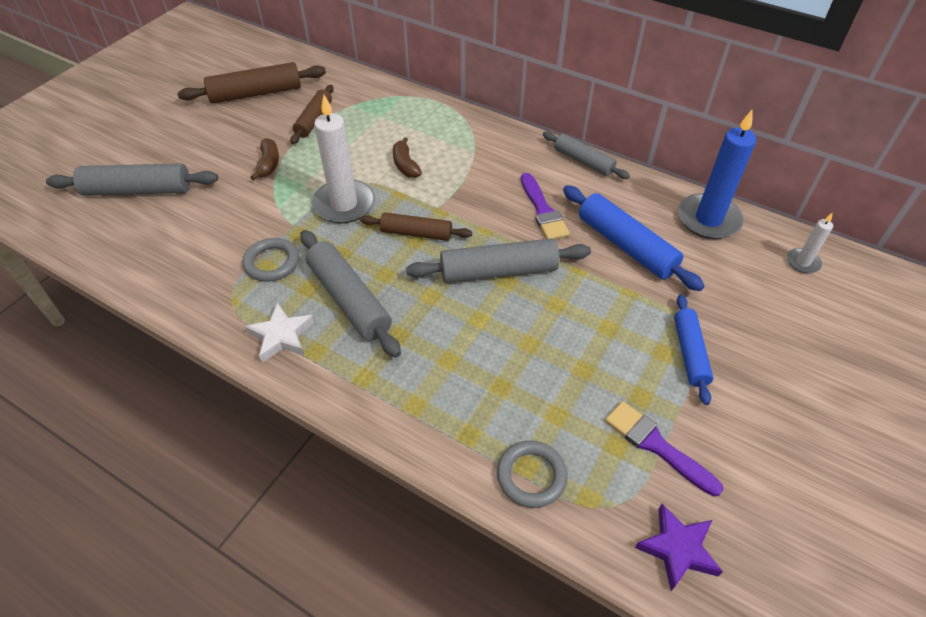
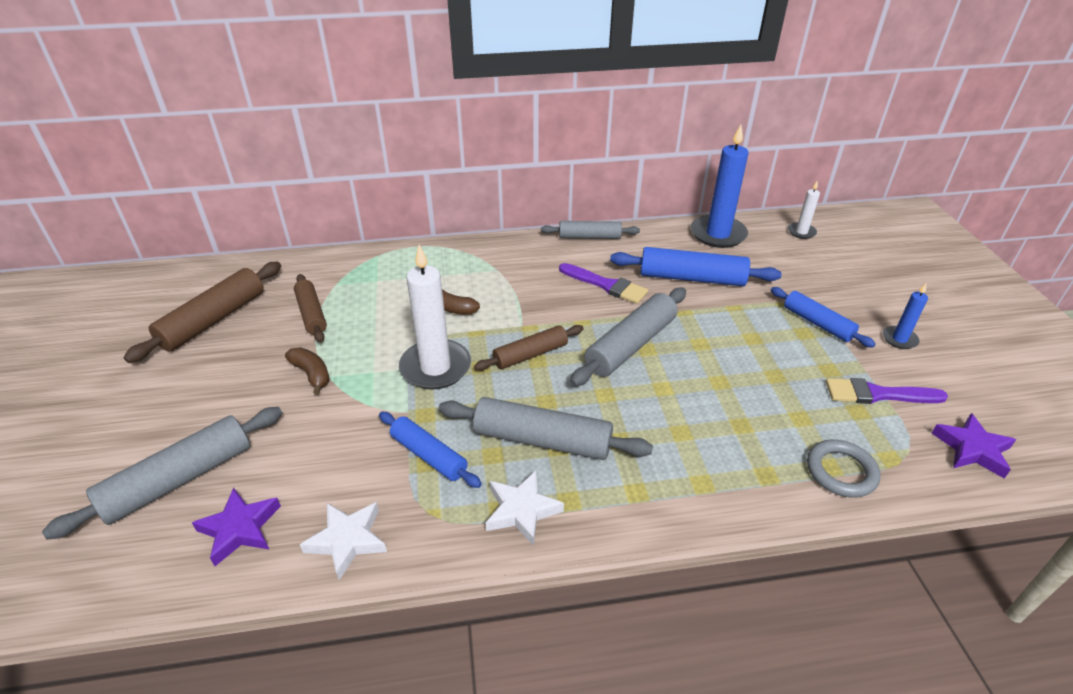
camera: 40 degrees left, 10 degrees down
(135, 240) = (240, 529): none -> purple star
(174, 284) = (347, 540): none -> white star
(272, 263) = (429, 455): grey ring -> blue rolling pin
(754, 417) = (899, 339): none -> blue candle

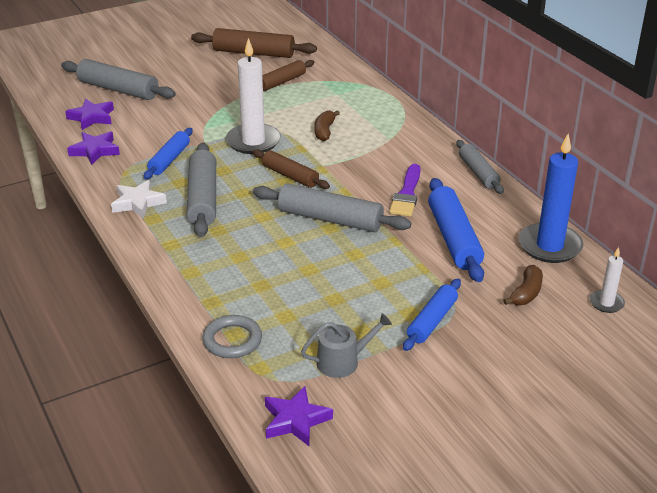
camera: 70 degrees right, 5 degrees down
(311, 374) = (221, 100): brown banana -> brown banana (526, 293)
(347, 540) = (95, 151): white star -> purple star
(878, 394) = (343, 361): purple brush -> grey watering can
(899, 339) = (441, 377): blue candle -> none

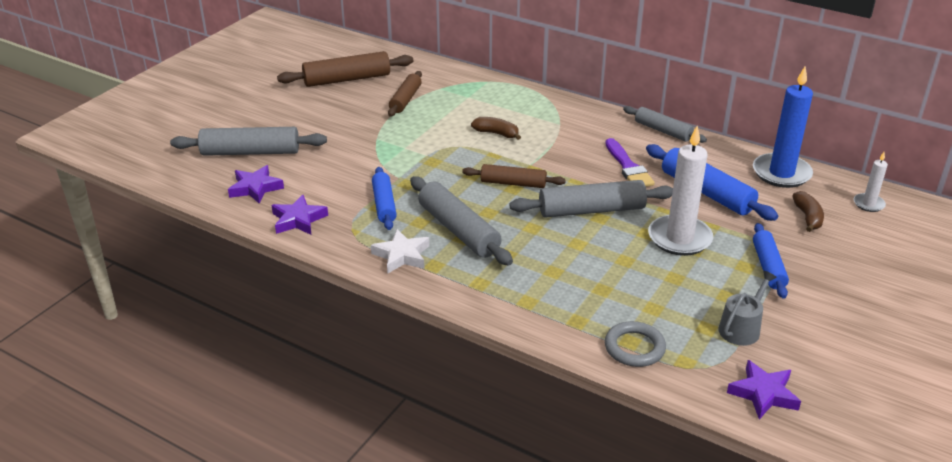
camera: 30 degrees left, 0 degrees up
(253, 141) = (443, 162): white candle -> white candle (679, 238)
(324, 131) = (496, 133): brown banana -> brown banana turned 135 degrees clockwise

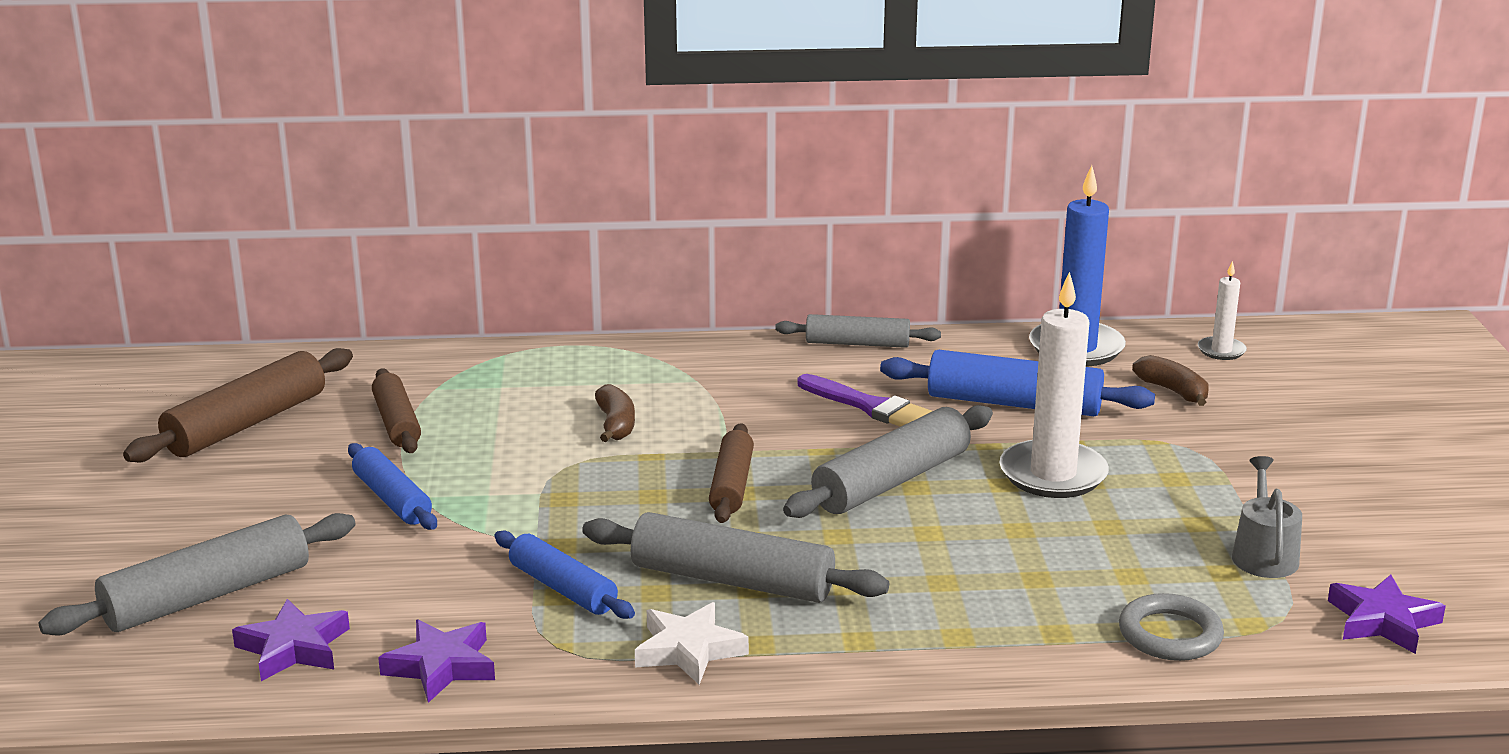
camera: 35 degrees left, 10 degrees down
(496, 133) = (616, 424): brown banana -> brown banana turned 90 degrees clockwise
(513, 183) = (731, 485): brown rolling pin -> brown rolling pin turned 60 degrees counterclockwise
(768, 266) = (1202, 468): blue rolling pin -> blue rolling pin (392, 499)

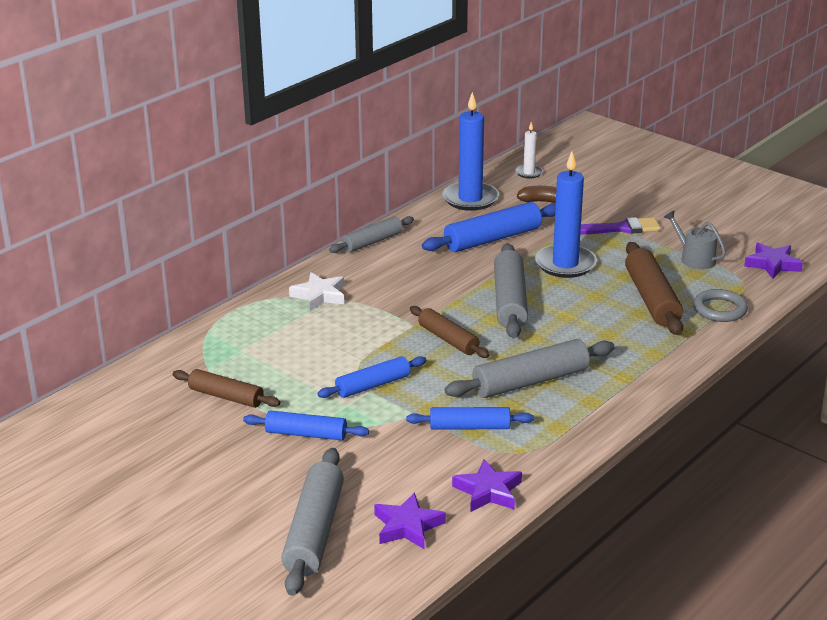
camera: 45 degrees left, 5 degrees up
(247, 424) = (143, 442): brown rolling pin -> brown rolling pin (652, 299)
(554, 488) = (372, 385): none -> blue rolling pin
(616, 424) = (339, 339): brown banana -> none
(689, 650) = (571, 421): white star -> white star (319, 295)
(870, 407) = (436, 271): purple brush -> purple brush (619, 228)
(1053, 474) = (565, 264): white candle -> blue candle

